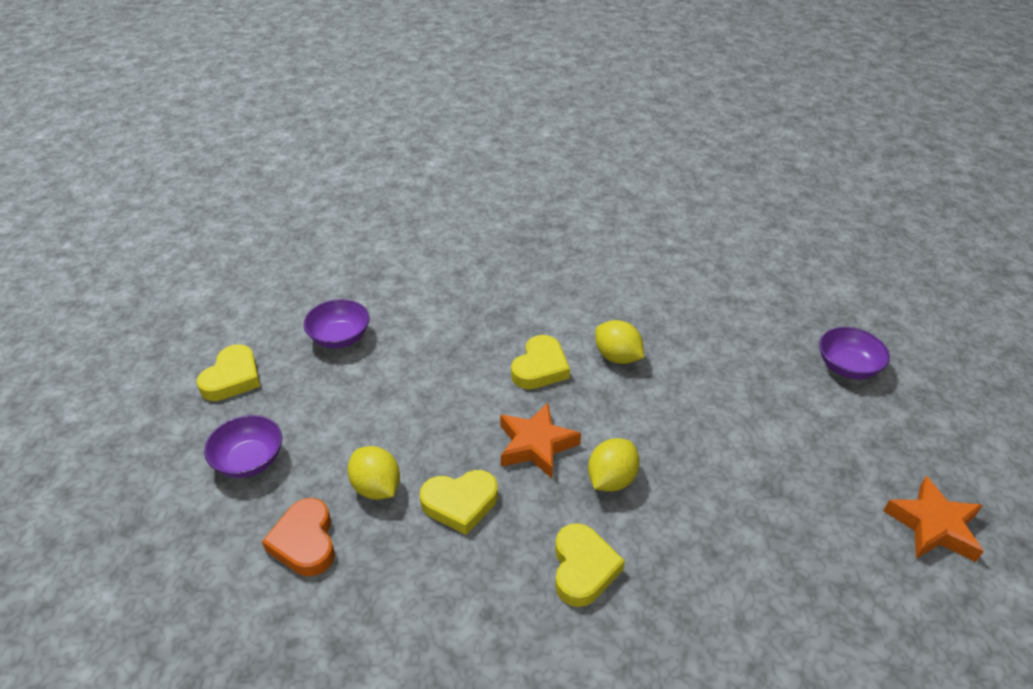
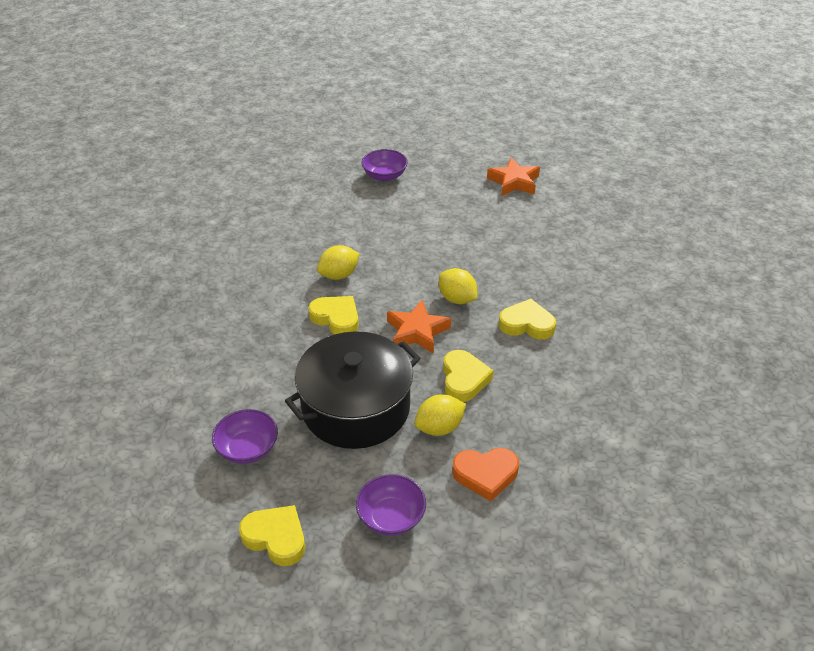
camera: 80 degrees left, 0 degrees up
(401, 408) = (356, 408): none -> black pot

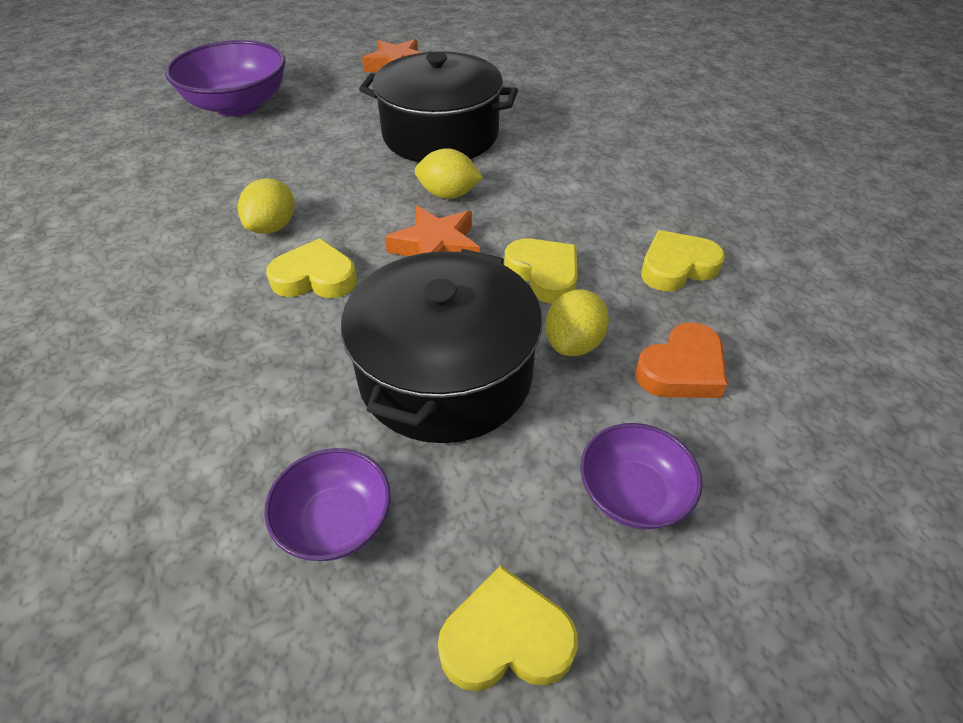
camera: 35 degrees left, 5 degrees up
(384, 176) = (238, 105): purple bowl -> purple bowl, size x1.78
(492, 252) = (440, 134): none -> black pot
(527, 324) = (550, 188): yellow heart -> yellow heart (676, 267)

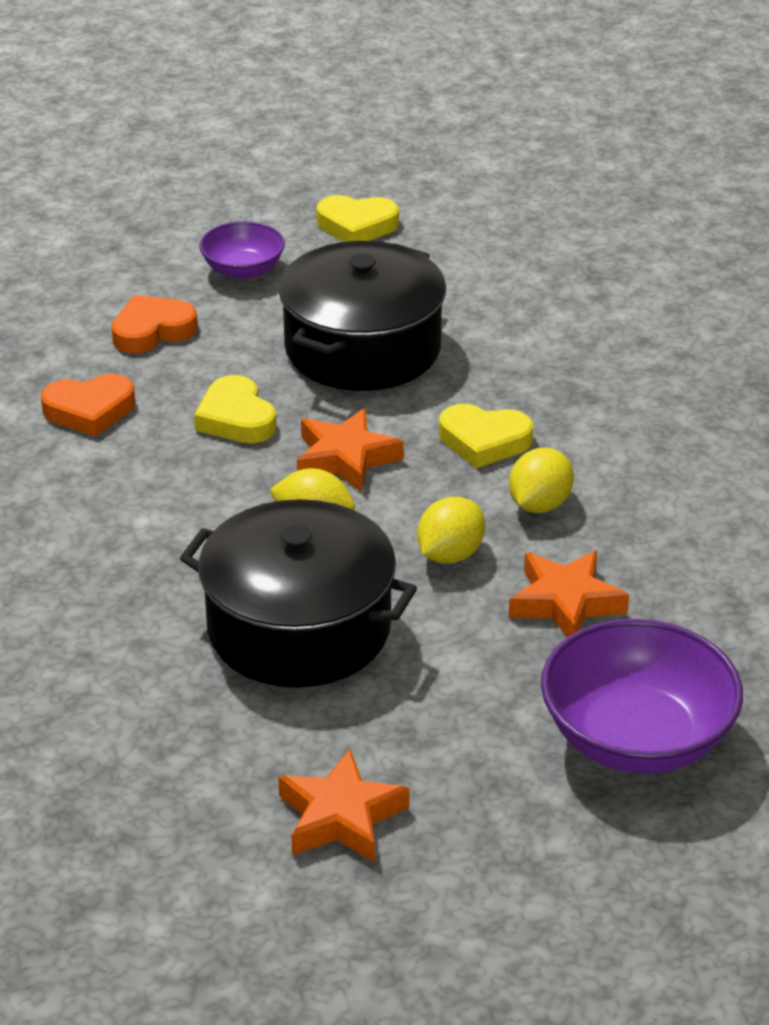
camera: 170 degrees left, 10 degrees down
(265, 164) = (565, 602): none -> orange star
(335, 521) = (460, 278): purple bowl -> none
(573, 343) = (237, 358): yellow lemon -> yellow lemon (450, 554)
(676, 267) = (89, 410): yellow heart -> orange heart

